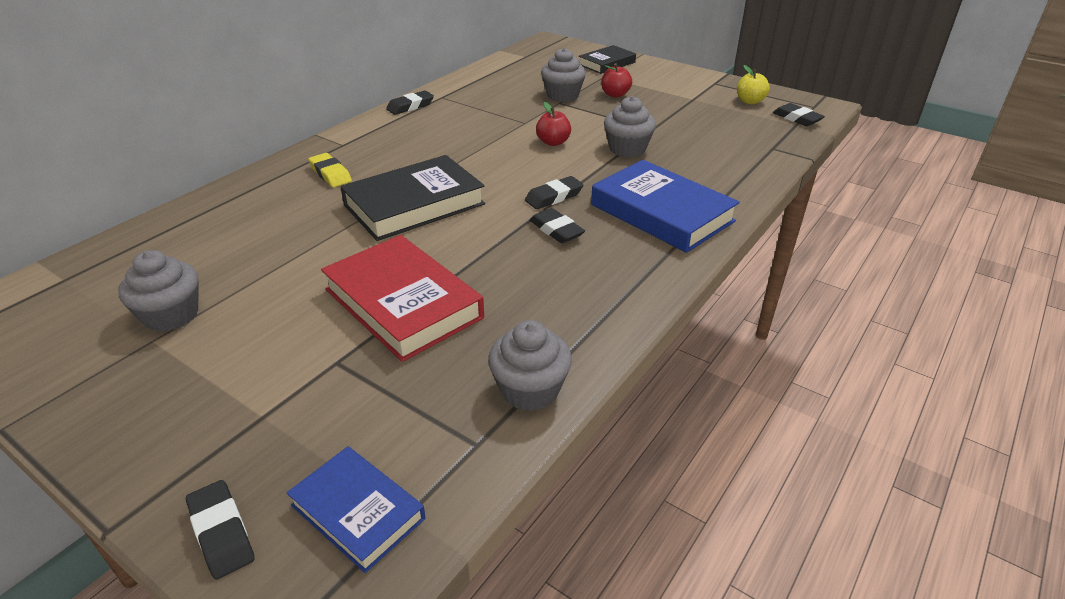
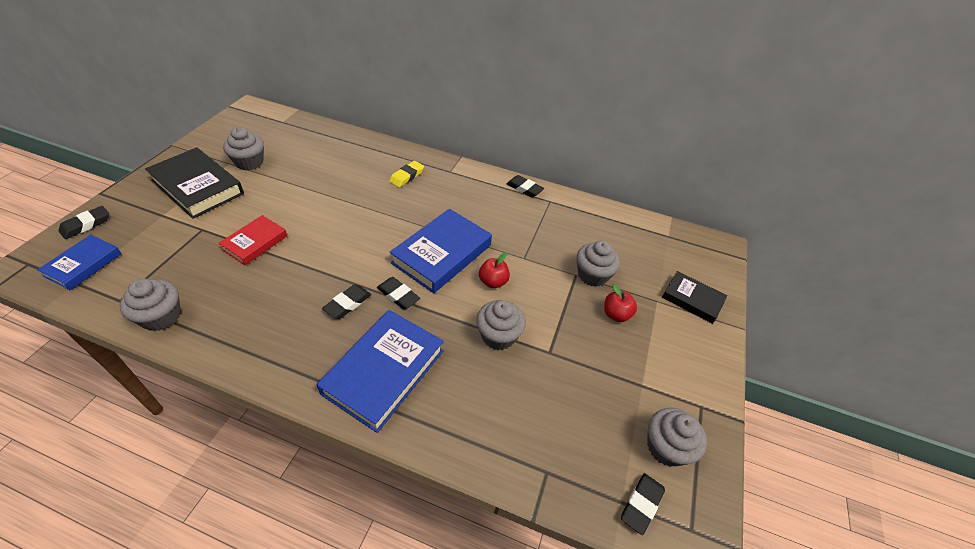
camera: 70 degrees right, 10 degrees up
(403, 303) = (255, 243): red book -> red book, size x0.59
(414, 205) = (373, 223): black book -> black book (197, 187)
(497, 165) = (442, 254): none -> blue book
(750, 101) = (666, 447): yellow apple -> grey cupcake

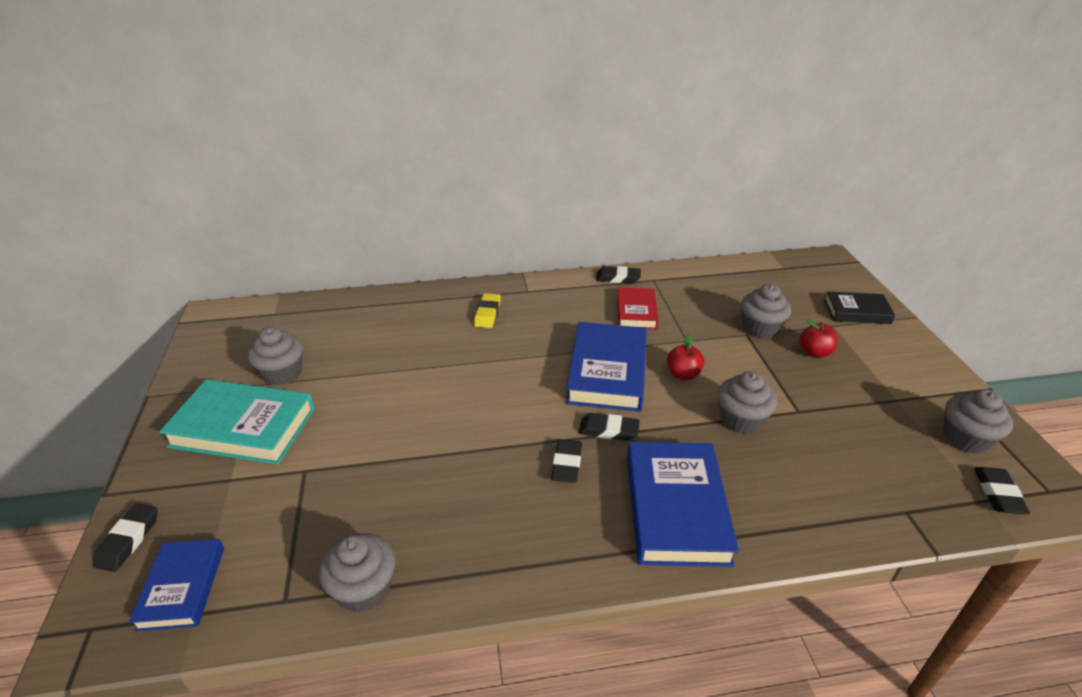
camera: 25 degrees left, 10 degrees down
(197, 187) = (243, 427): black book -> turquoise book
(255, 243) = (390, 454): red book -> red book (636, 312)

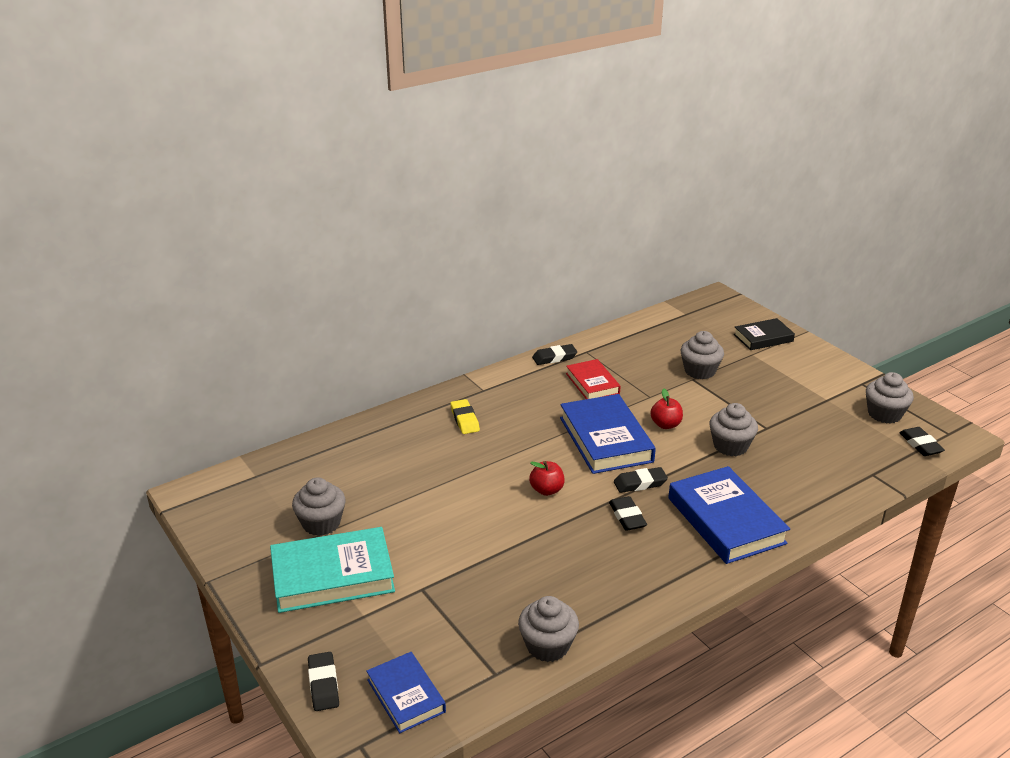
camera: 25 degrees left, 5 degrees down
(815, 352) = (751, 379): red apple -> red apple (546, 490)

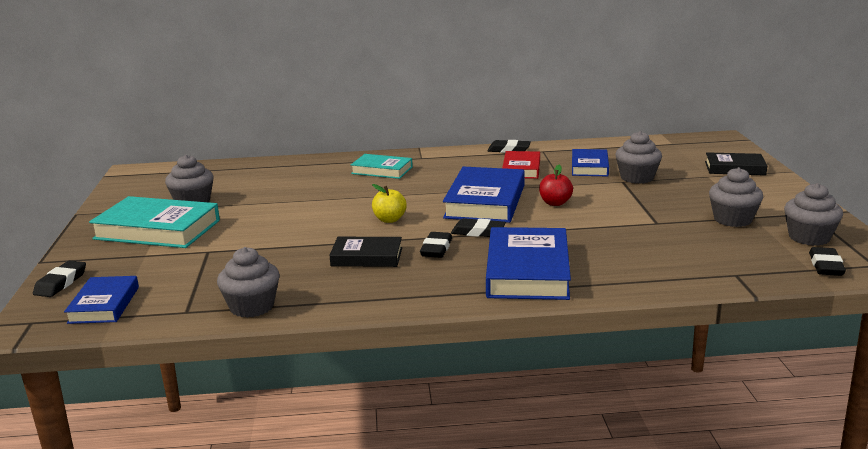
camera: 30 degrees right, 10 degrees down
(465, 420) = (382, 170): yellow eraser -> turquoise book
(546, 490) = (389, 219): red apple -> yellow apple
(579, 547) = (367, 257): none -> black book
(647, 365) = (589, 167): none -> blue book
(730, 446) = (601, 227): grey cupcake -> grey cupcake (732, 219)

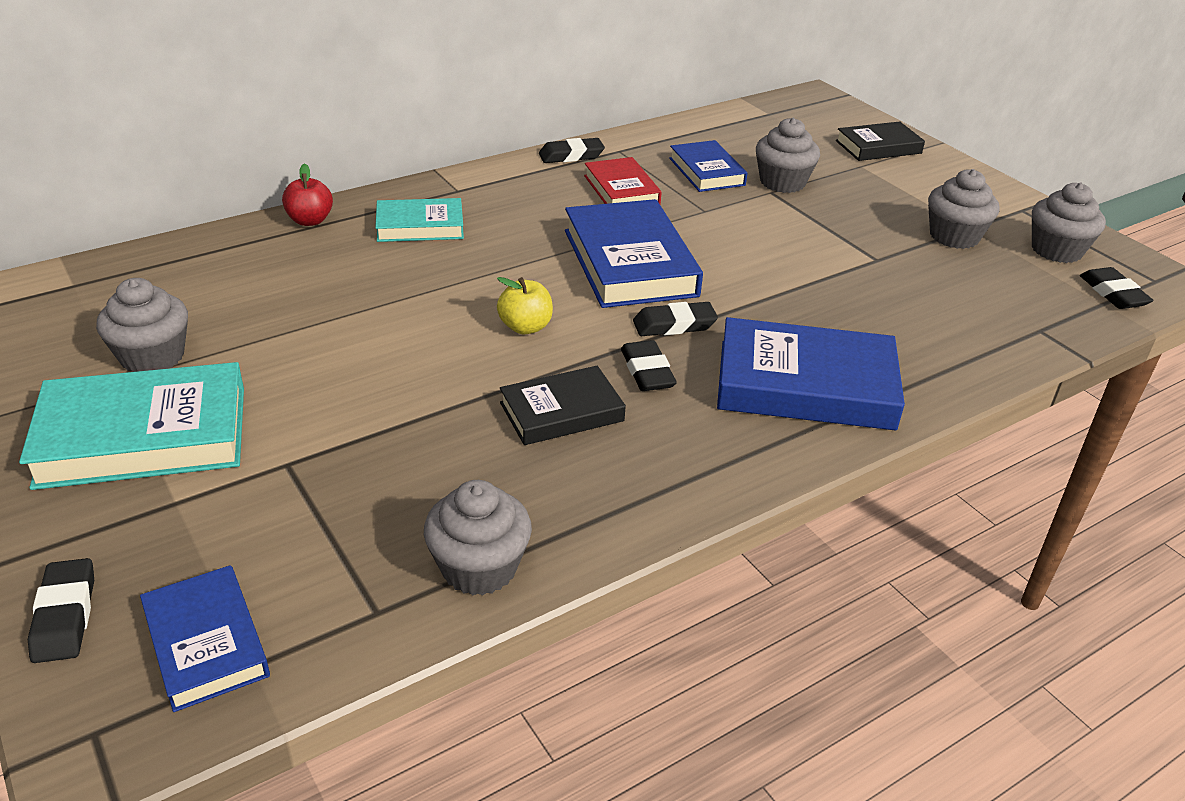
camera: 30 degrees left, 15 degrees up
(528, 271) = (805, 385): blue book -> blue book turned 60 degrees counterclockwise
(555, 203) = (724, 248): red apple -> red apple (310, 221)

